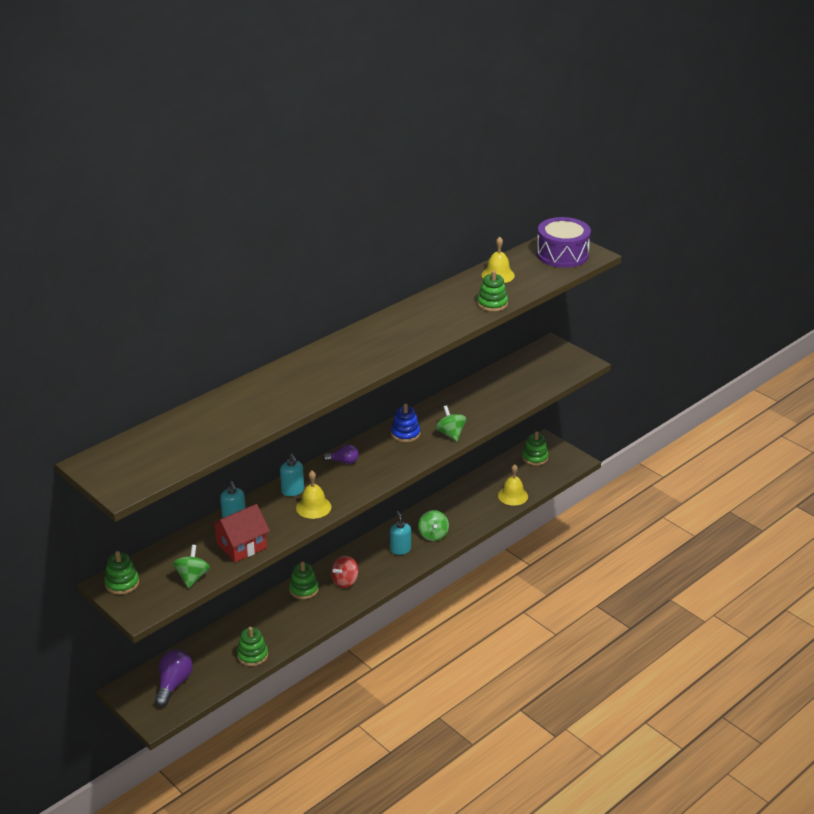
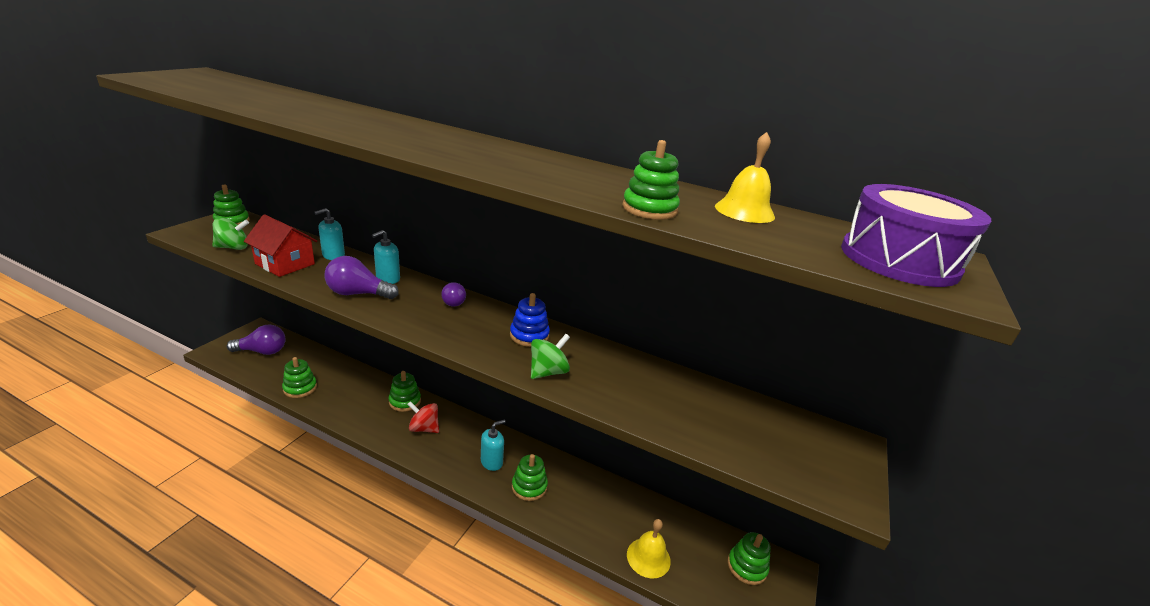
camera: 65 degrees right, 5 degrees down
(313, 507) = (358, 294): yellow bell -> purple light bulb
(433, 535) = (529, 486): green spinning top -> green stacking toy

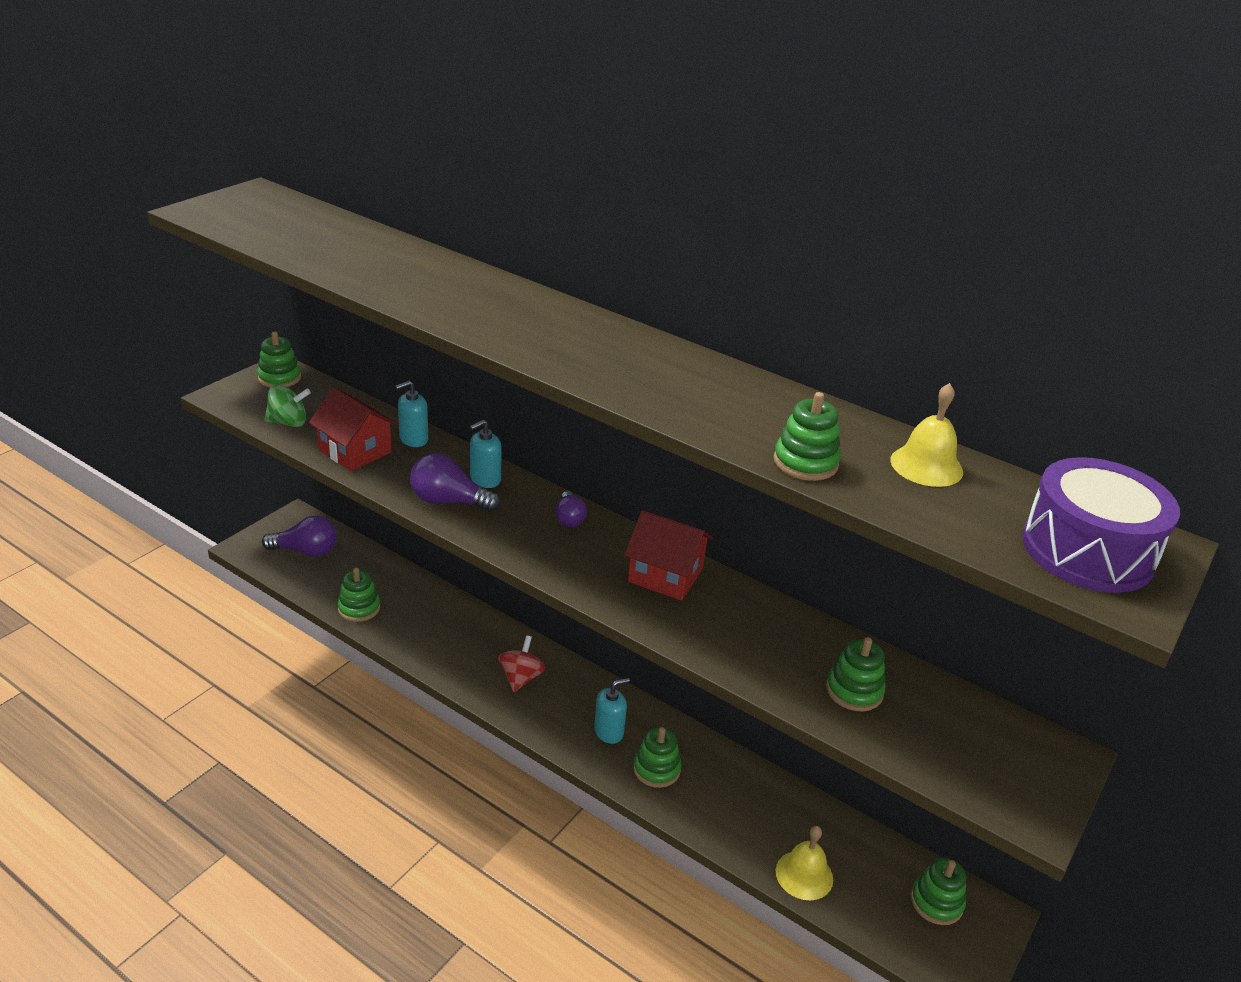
camera: 10 degrees right, 5 degrees up
(405, 401) = (495, 638): green stacking toy -> green stacking toy (854, 691)
(424, 428) = (521, 678): red spinning top -> red spinning top turned 75 degrees clockwise
(529, 335) = (665, 575): blue stacking toy -> red house
(548, 372) = (684, 628): green spinning top -> none

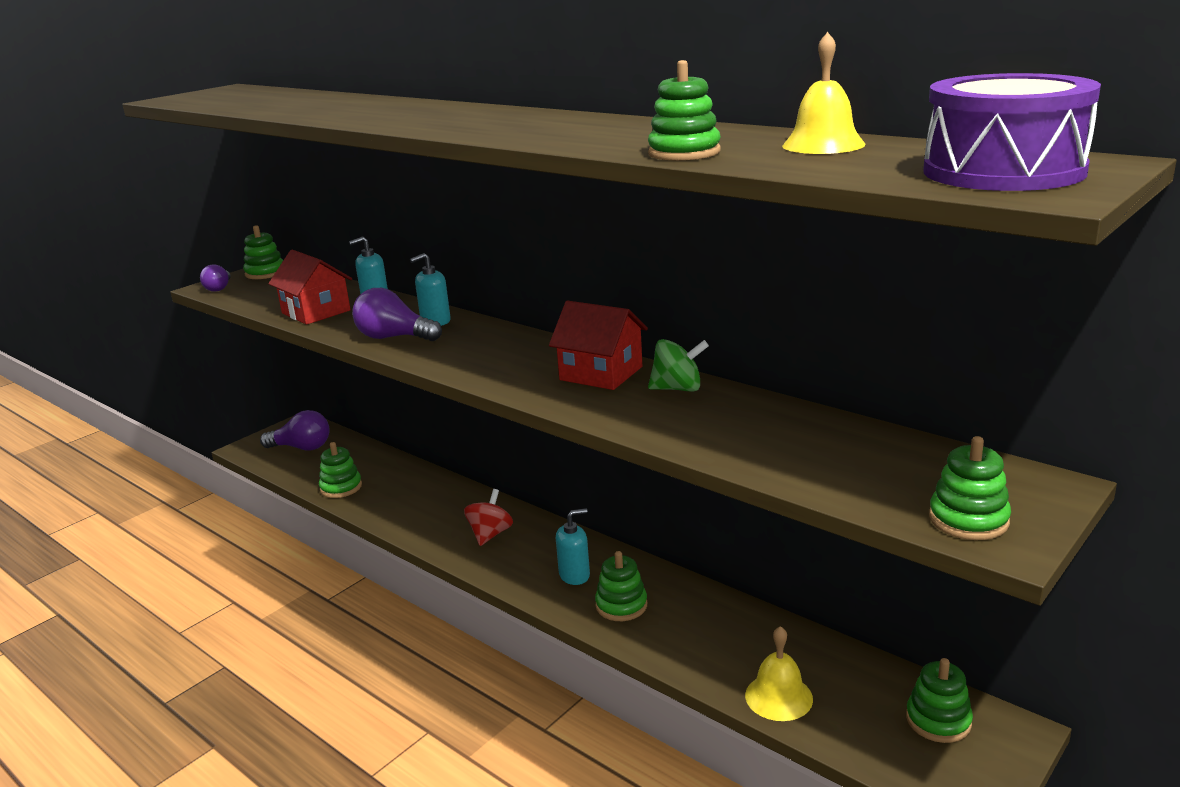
camera: 10 degrees right, 10 degrees down
(288, 422) = (261, 299): green spinning top -> green spinning top (678, 389)
(569, 518) = (511, 341): purple light bulb -> purple light bulb (219, 288)
(854, 691) = (794, 446): green stacking toy -> green stacking toy (968, 520)

